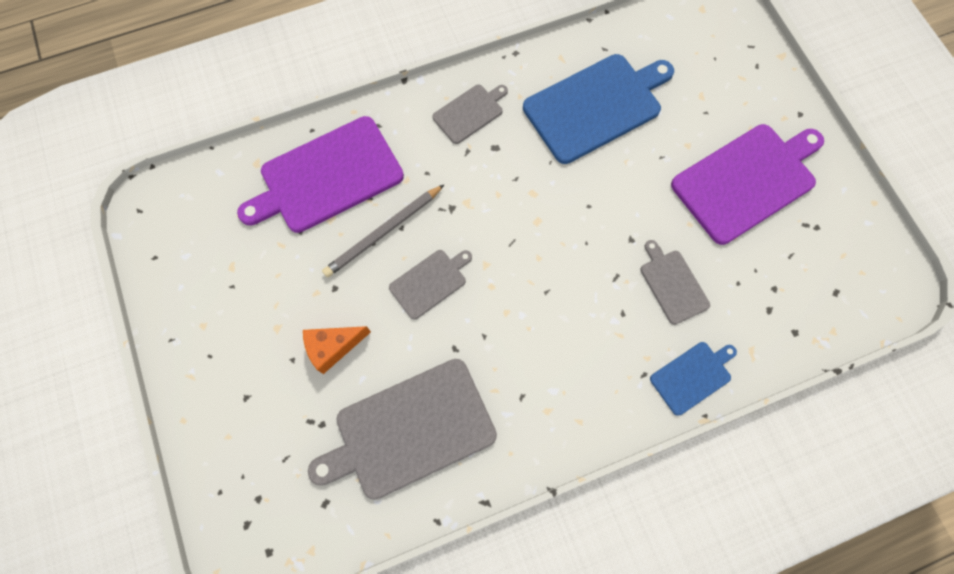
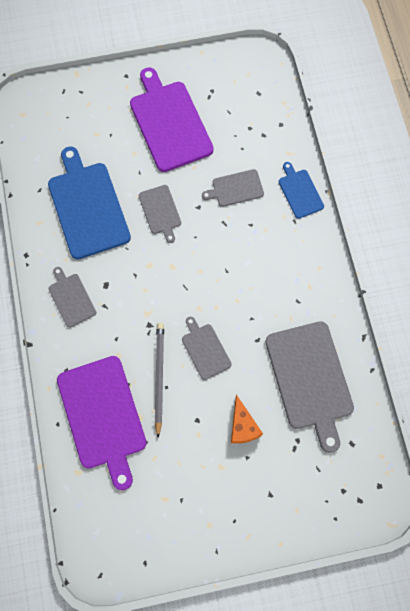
camera: 80 degrees left, 0 degrees up
(384, 232) = (159, 378): grey pencil -> grey pencil turned 150 degrees counterclockwise
(612, 193) = (160, 211): none -> grey cutting board

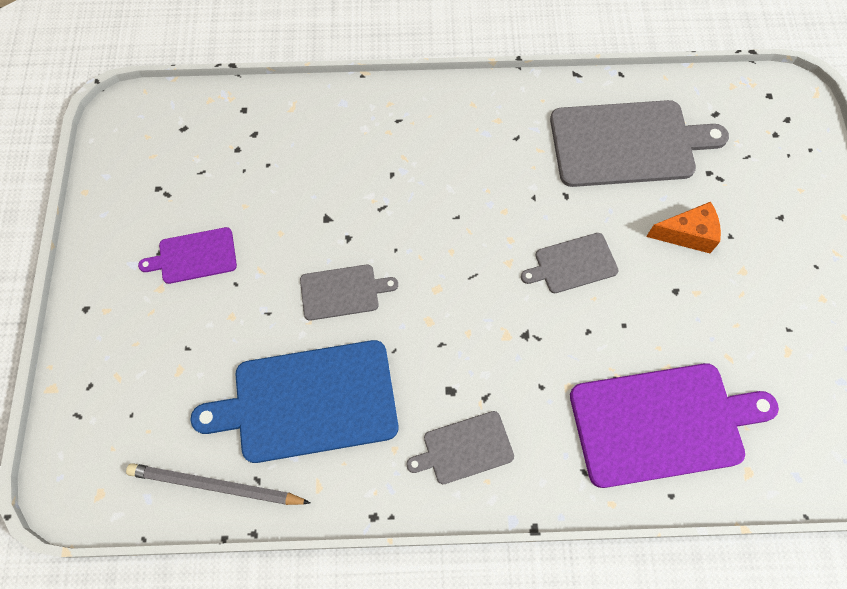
camera: 80 degrees left, 5 degrees down
(159, 378) = (609, 333): grey pencil -> grey pencil (216, 486)
(169, 123) = (194, 256): purple cutting board -> purple cutting board, size x0.51
(235, 188) = (330, 184): grey cutting board -> none
(300, 192) = (356, 106): blue cutting board -> none

